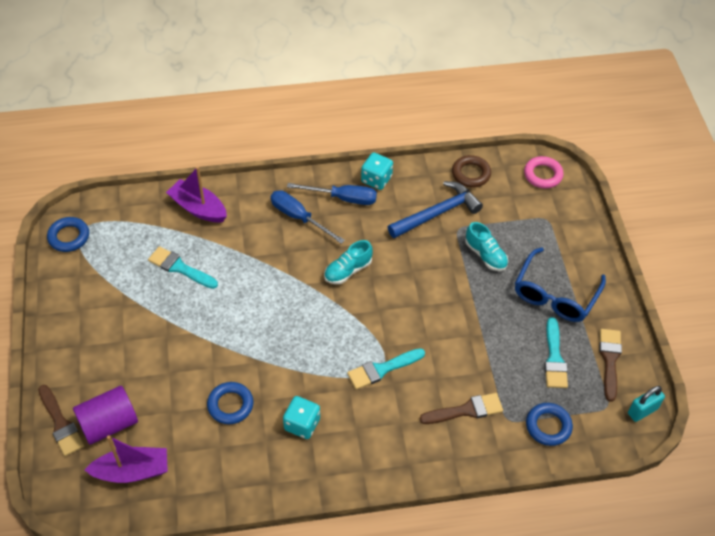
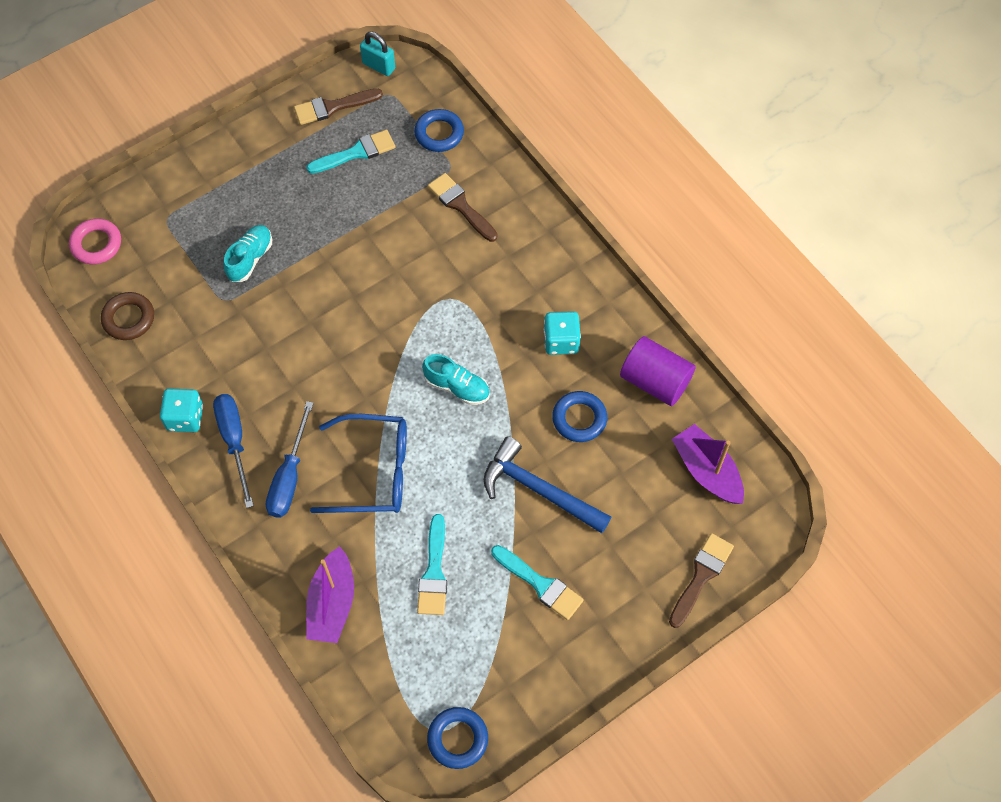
camera: 115 degrees left, 10 degrees up
(109, 424) = (671, 526): purple cylinder -> purple cylinder (655, 381)
(348, 270) = (343, 386): turquoise shoe -> turquoise shoe (457, 387)
(382, 369) = (455, 297): turquoise brush -> turquoise brush (540, 584)
(437, 213) = (210, 330): blue hammer -> blue hammer (539, 490)
(555, 295) = (273, 177): blue glasses -> blue glasses (374, 471)

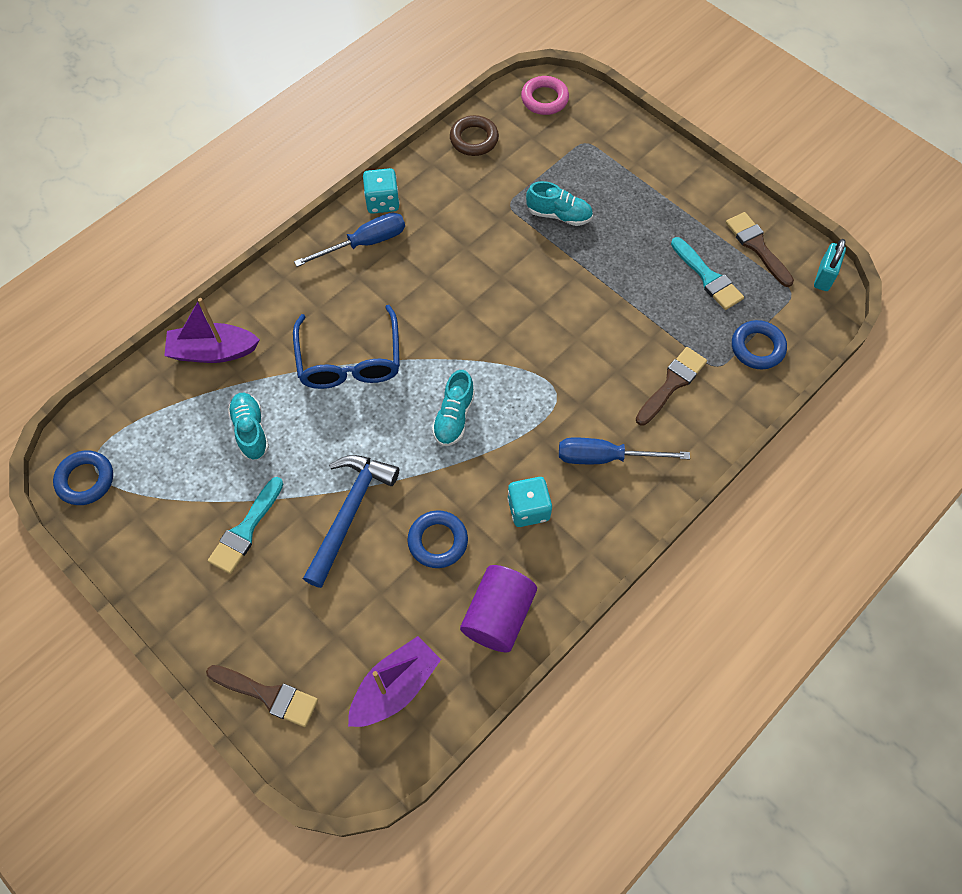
camera: 80 degrees right, 0 degrees up
(289, 477) = (335, 293): blue screwdriver -> blue screwdriver (605, 457)
(434, 572) = (251, 431): turquoise brush -> turquoise shoe

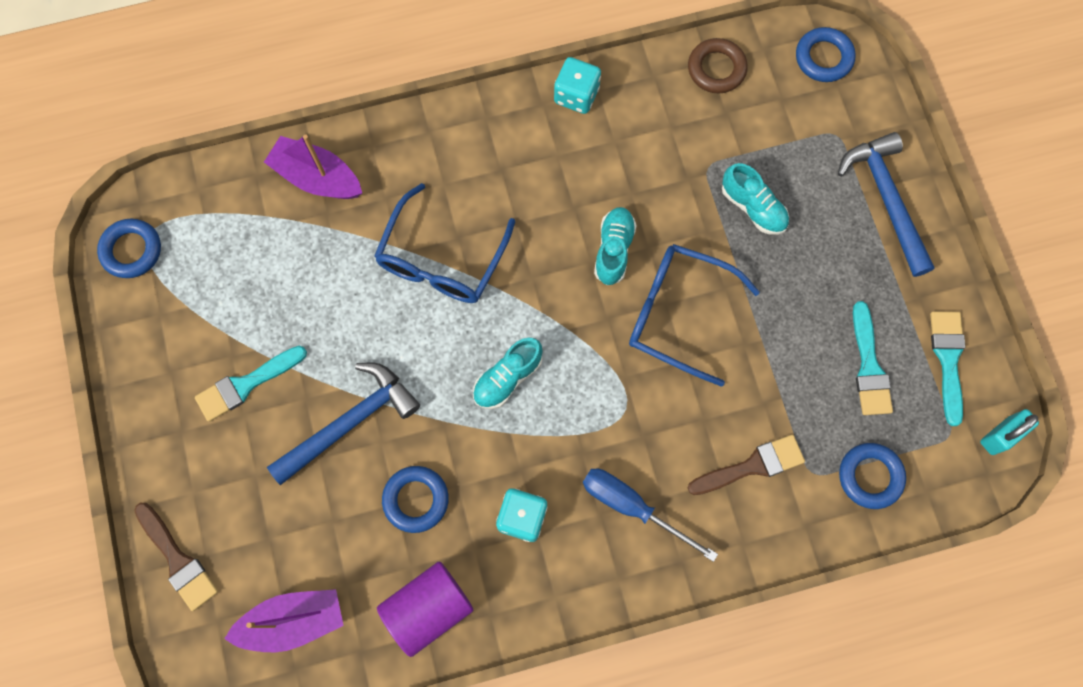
camera: 30 degrees right, 10 degrees up
(251, 431) = (306, 283): turquoise shoe -> turquoise shoe (613, 250)
(365, 243) = (531, 134): blue screwdriver -> none
(544, 99) = (823, 58): pink ring -> blue ring
(552, 310) = (677, 314): none -> blue glasses
(647, 167) = (886, 200): none -> blue hammer
(757, 246) = (948, 360): brown brush -> turquoise brush

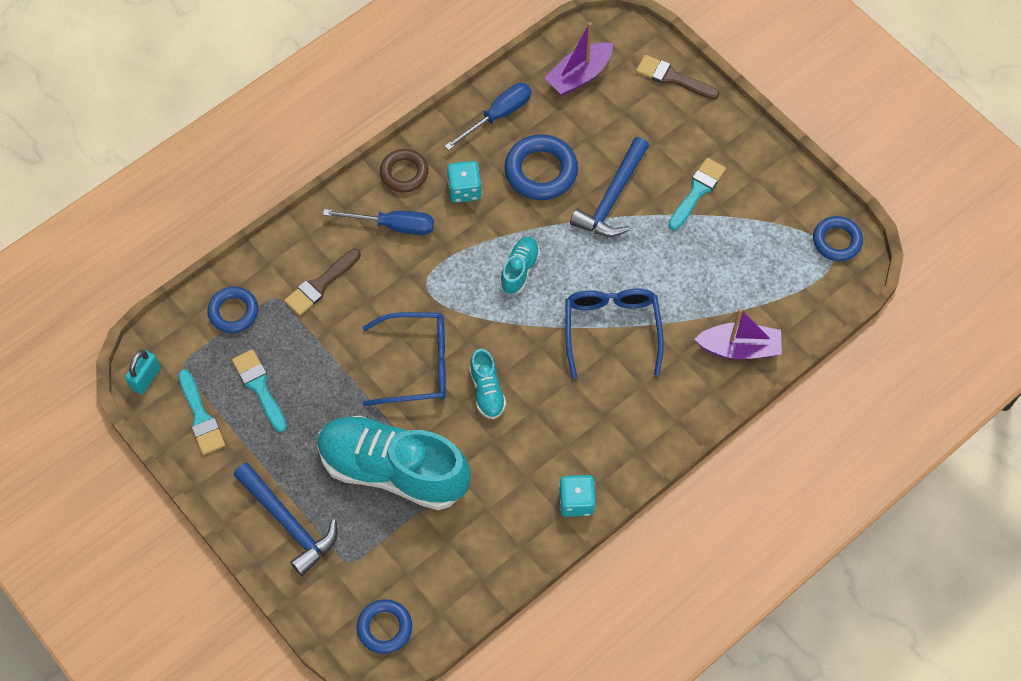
camera: 155 degrees right, 10 degrees down
(416, 500) = (541, 171): blue ring -> blue ring, size x1.51
(428, 609) = (498, 116): purple cylinder -> blue screwdriver
(716, 69) = (472, 576): brown ring -> brown ring (404, 173)
(753, 207) = (393, 470): turquoise shoe -> turquoise shoe, size x2.28

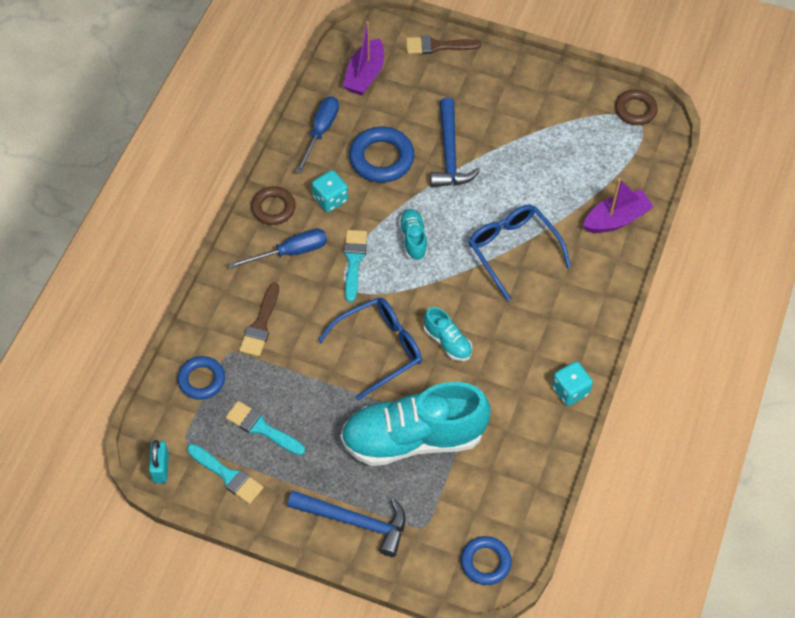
camera: 30 degrees left, 5 degrees down
(697, 191) = (510, 120): turquoise brush -> turquoise brush (354, 261)
(836, 241) = (635, 110): blue ring -> brown ring

